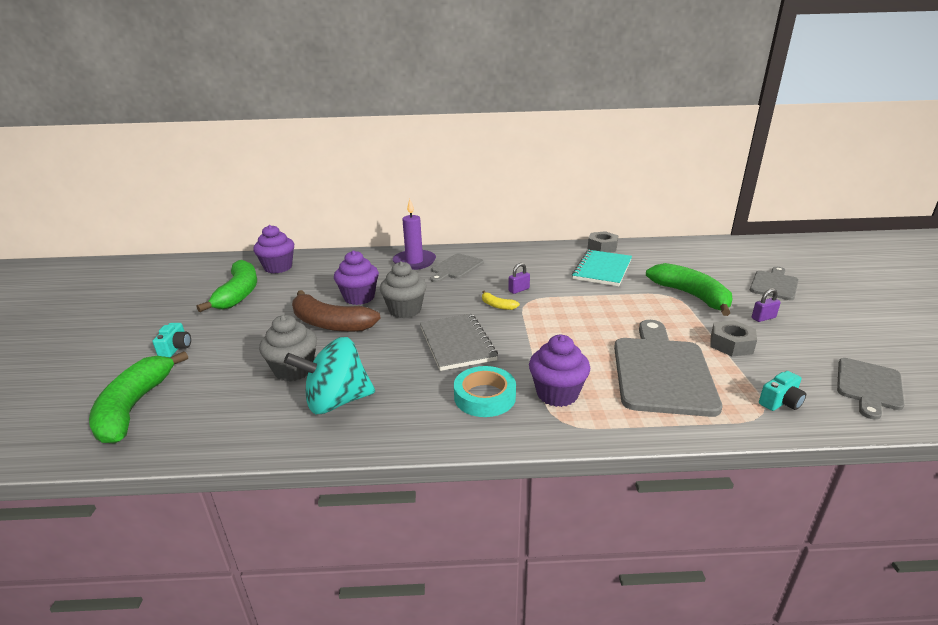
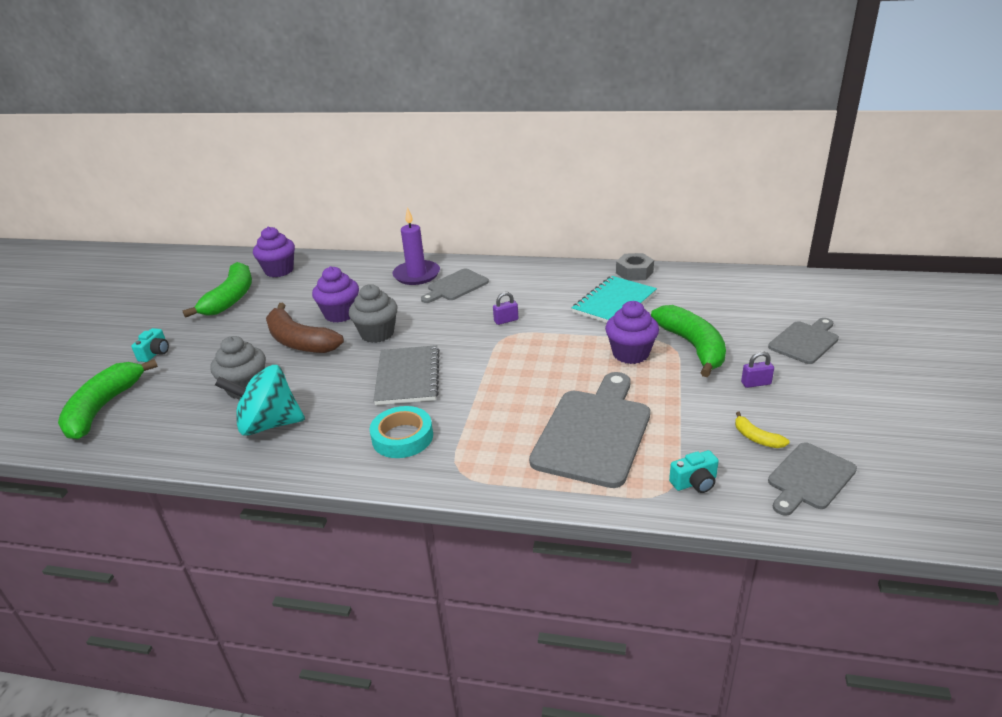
camera: 15 degrees right, 5 degrees up
(497, 305) = (472, 337): yellow banana -> yellow banana (756, 438)
(557, 394) = (472, 443): purple cupcake -> purple cupcake (630, 354)
(731, 344) = (692, 411): grey nut -> none

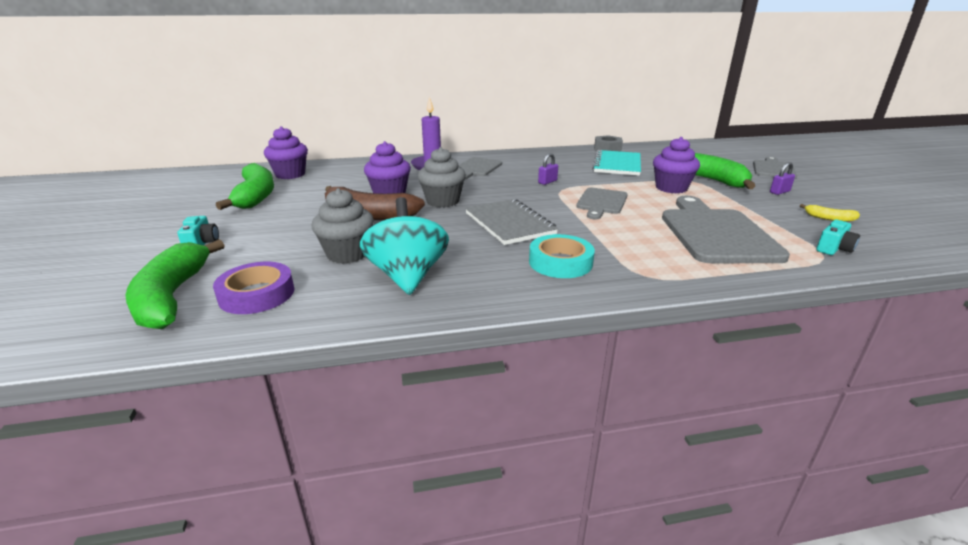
camera: 25 degrees left, 5 degrees down
(155, 418) = (257, 294): none -> purple tape
(269, 424) = (407, 276): turquoise spinning top -> turquoise spinning top turned 105 degrees clockwise
(809, 478) = (898, 233): grey cutting board -> grey cutting board (601, 202)

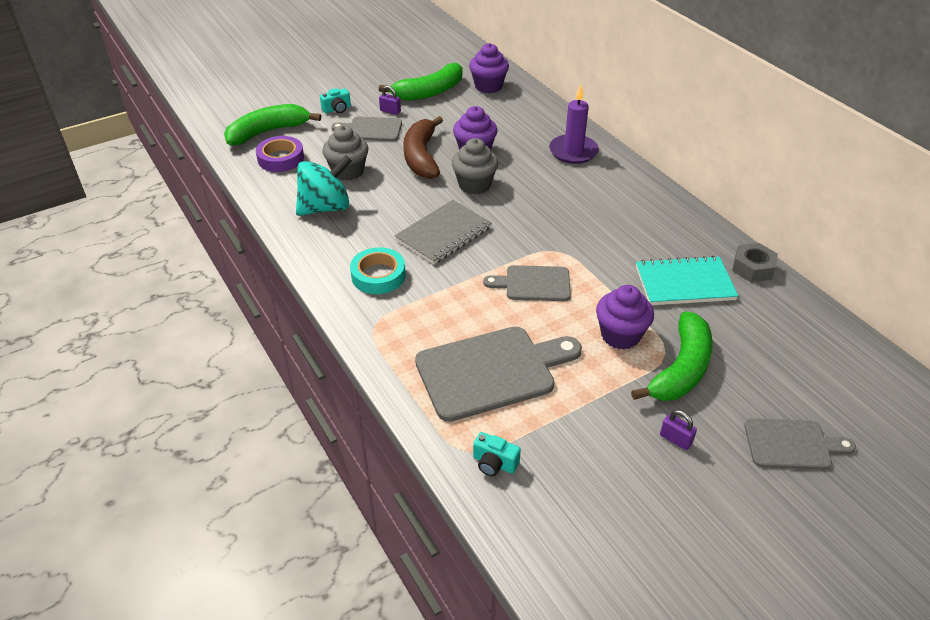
camera: 70 degrees right, 15 degrees up
(476, 168) = (585, 181): grey cutting board -> grey cutting board (371, 129)
(547, 182) = (575, 237): purple padlock -> purple padlock (390, 111)
(829, 218) = (595, 476): yellow banana -> none

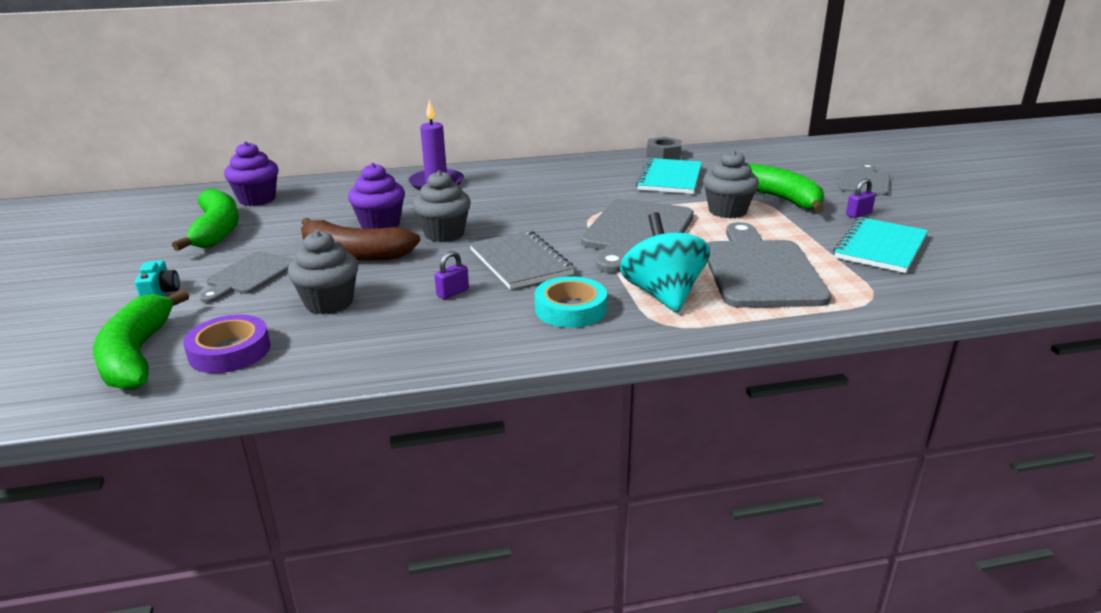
camera: 70 degrees left, 15 degrees down
(325, 207) = (396, 328): turquoise spinning top -> turquoise spinning top (663, 294)
(390, 111) = (223, 258): purple padlock -> purple padlock (453, 293)
(494, 463) = (888, 288): turquoise camera -> none
(533, 284) = (636, 232): grey cutting board -> grey cutting board, size x1.73
(589, 458) = (880, 247): none -> turquoise notebook
(620, 335) = (727, 211): purple cupcake -> grey cupcake

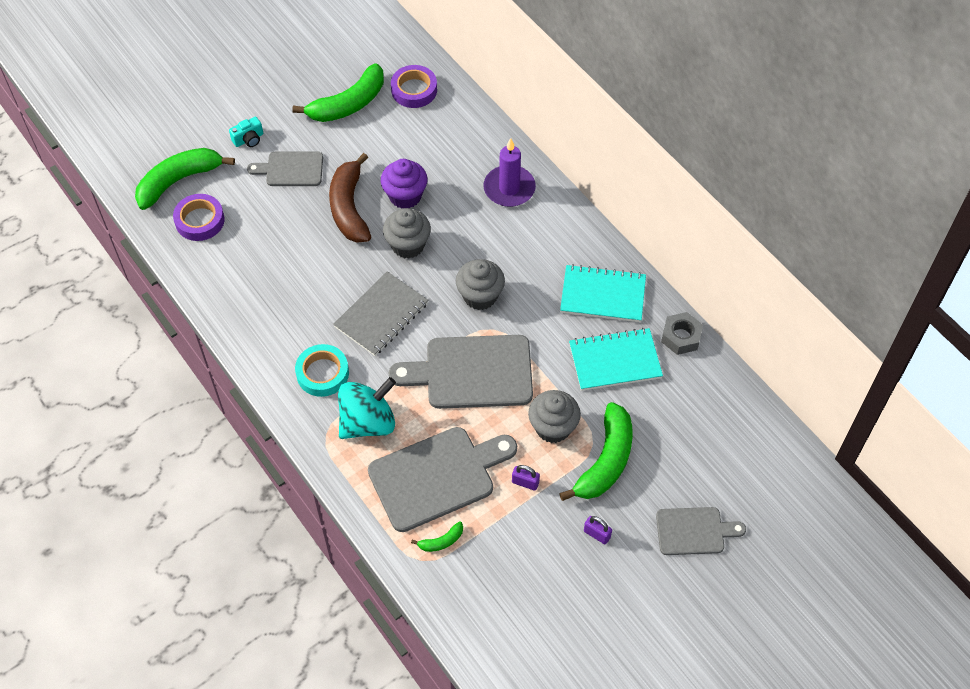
camera: 65 degrees right, 30 degrees up
(257, 199) = (414, 90): purple cupcake -> purple tape
(329, 303) = (274, 235): grey cupcake -> grey cupcake (480, 296)
(453, 293) = (316, 296): purple padlock -> purple padlock (525, 482)
(849, 283) = (441, 541): none -> green banana
(880, 247) = (524, 558): turquoise notebook -> turquoise notebook (603, 295)

